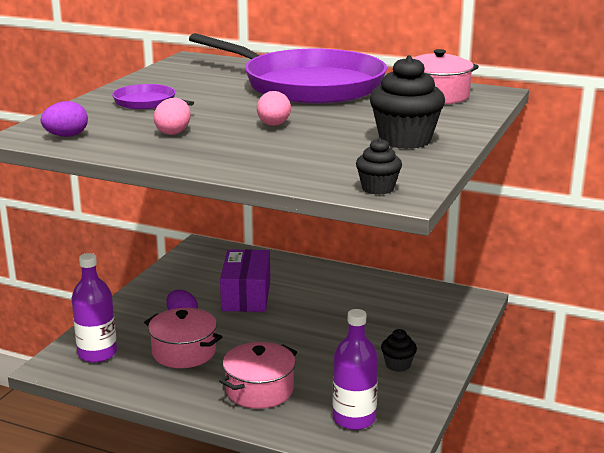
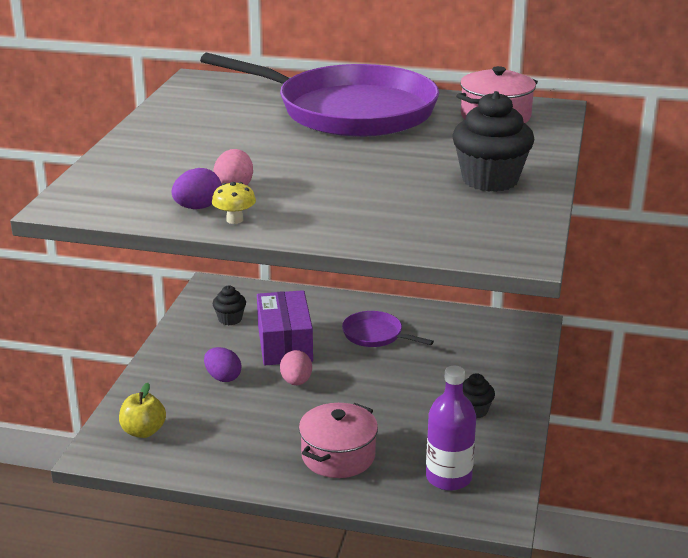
camera: 10 degrees left, 5 degrees up
(66, 136) = (115, 202): purple egg -> purple egg (198, 207)
(97, 353) = (143, 431): purple bottle -> yellow apple
(147, 102) = (182, 147): purple pan -> purple pan (375, 335)
(159, 154) = (234, 220): none -> yellow mushroom
(184, 352) = (240, 419): pink pot -> none
(273, 125) = (340, 169): pink egg -> pink egg (296, 382)
(378, 188) = (492, 247): black cupcake -> black cupcake (230, 319)

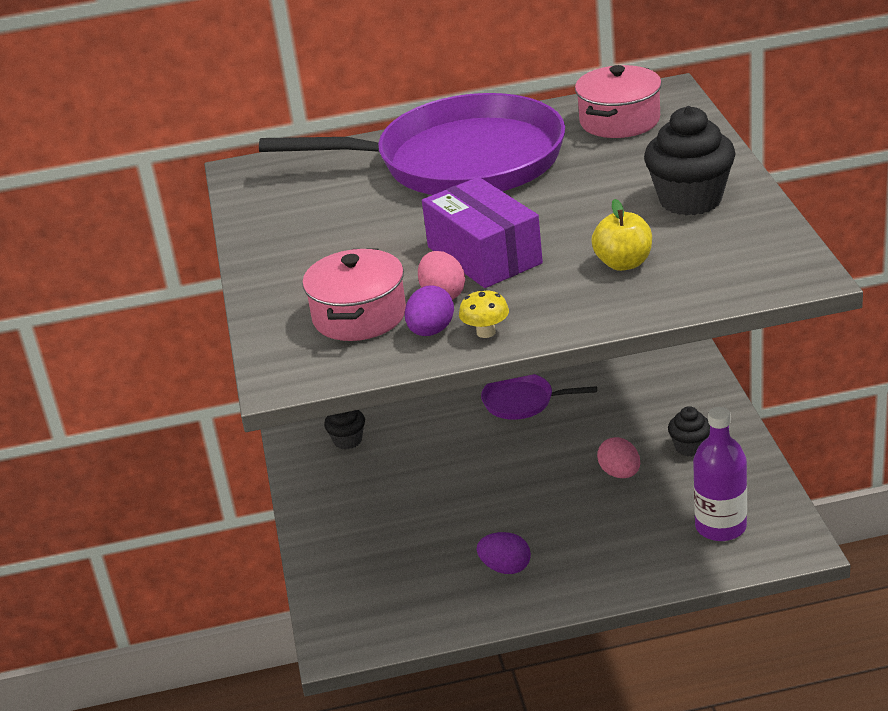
camera: 20 degrees left, 5 degrees up
(143, 431) = (366, 602): yellow apple -> yellow apple (623, 263)
(223, 377) = (399, 509): purple egg -> purple egg (505, 568)
(284, 343) = (433, 446): purple box -> purple box (484, 255)
(296, 382) = (483, 484): pink egg -> pink egg (620, 473)
(338, 456) = (594, 547): pink pot -> pink pot (359, 316)

